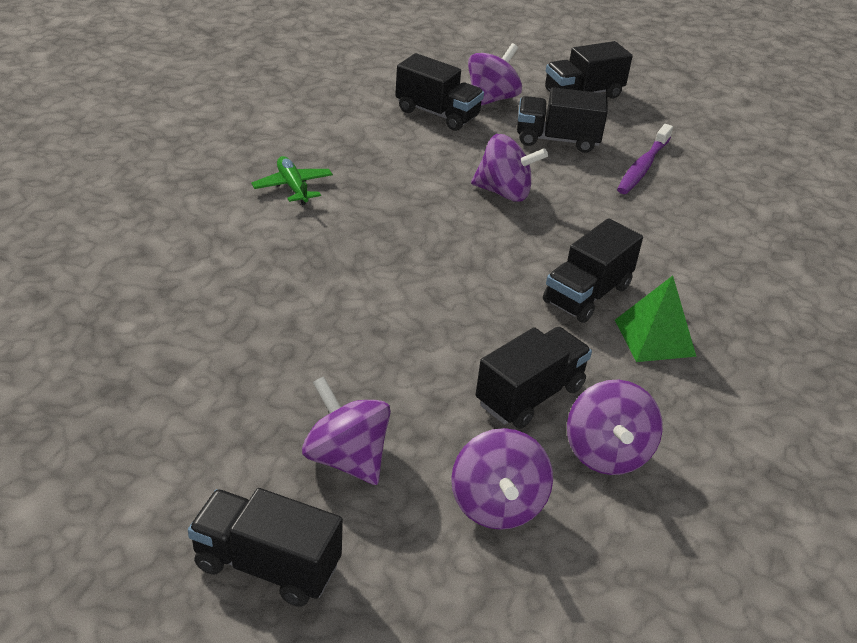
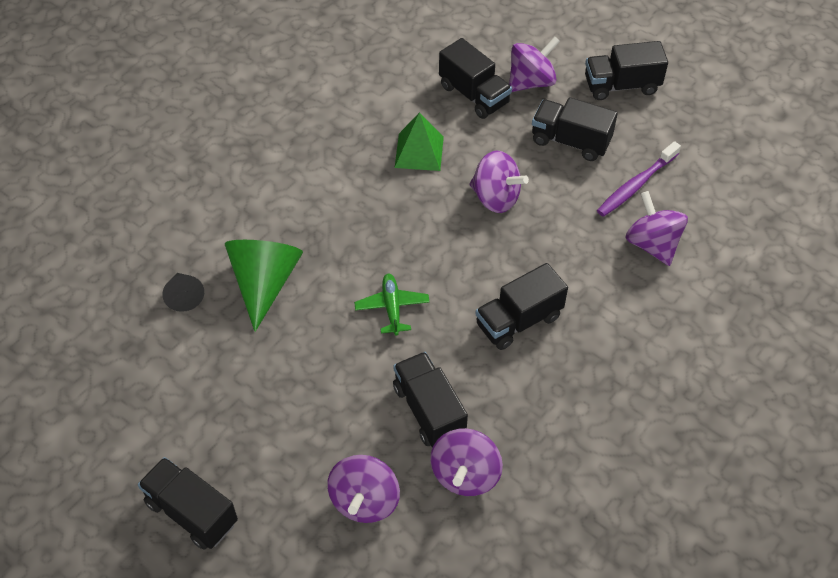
camera: 20 degrees right, 15 degrees up
(170, 327) = (184, 296): none -> black cone
(270, 300) = (265, 283): none -> green cone
(293, 187) = (320, 165): green plane -> green plane (392, 307)
(346, 458) = (273, 438): purple spinning top -> purple spinning top (652, 244)
(530, 395) = (429, 410): black truck -> black truck turned 90 degrees counterclockwise
(654, 337) = (555, 375): green pyramid -> green pyramid (419, 152)

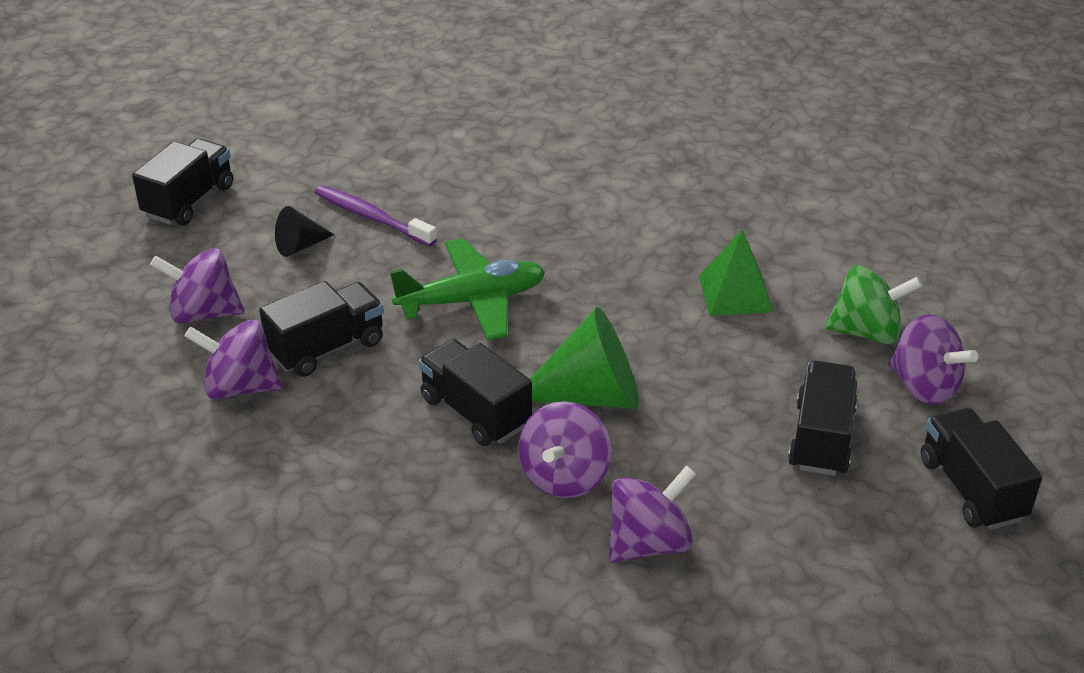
camera: 80 degrees right, 15 degrees down
(184, 296) = (454, 152): black cone -> black cone (300, 246)
(265, 283) = (485, 202): green cone -> green cone (591, 395)
(392, 307) = (472, 301): green plane -> green plane, size x1.69
(474, 95) = (867, 332): black truck -> green spinning top
(496, 198) = (681, 371): purple spinning top -> purple spinning top (564, 477)
(636, 185) = (761, 518): purple toothbrush -> purple toothbrush (371, 217)

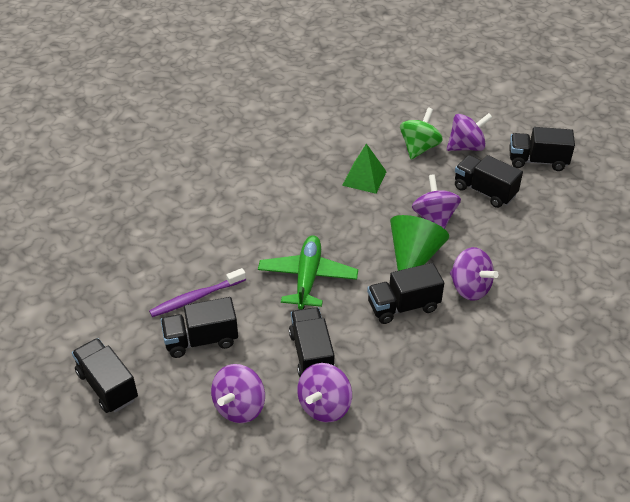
camera: 65 degrees left, 5 degrees up
(300, 246) = (201, 340): black cone -> black truck
(649, 543) = (528, 274): purple spinning top -> purple spinning top (434, 218)

